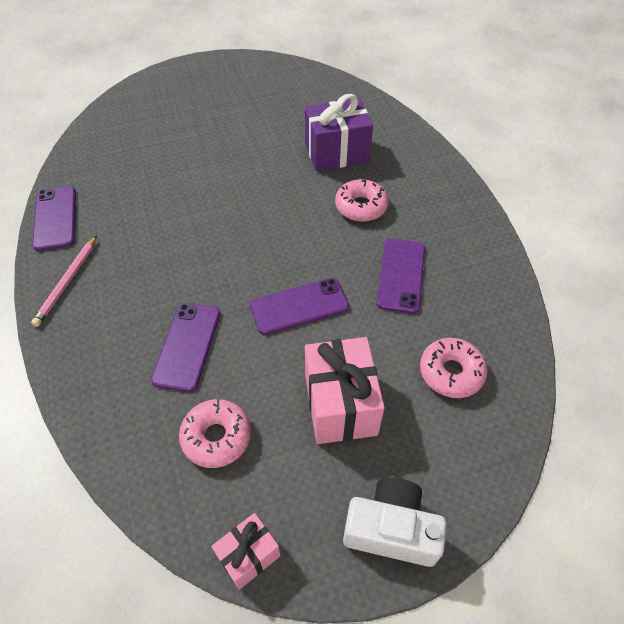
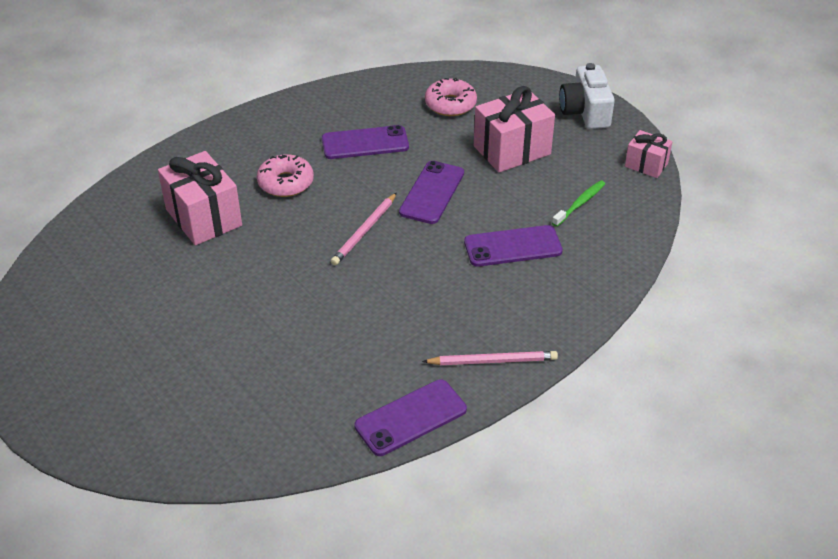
camera: 110 degrees left, 10 degrees down
(216, 437) = (580, 203): pink donut -> green toothbrush
(269, 243) = (364, 231): none -> pink pencil
(299, 306) = (432, 193): purple phone -> purple phone turned 60 degrees clockwise
(336, 153) = (203, 217): purple gift -> pink gift

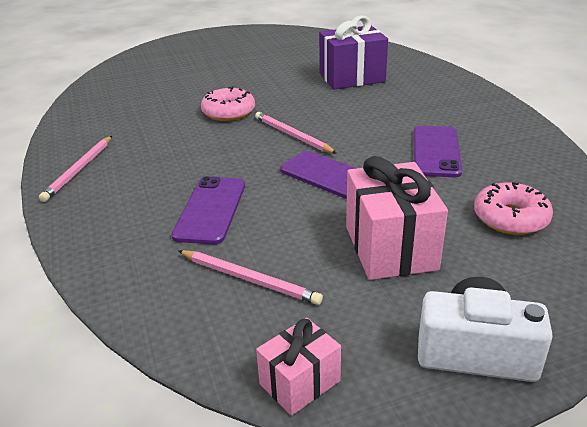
camera: 110 degrees right, 10 degrees down
(203, 217) = (352, 78): pink gift -> purple gift
(286, 183) = (383, 109): pink donut -> pink donut (228, 112)
(410, 417) = (69, 128): purple phone -> none
(580, 203) = (249, 279): green toothbrush -> pink pencil

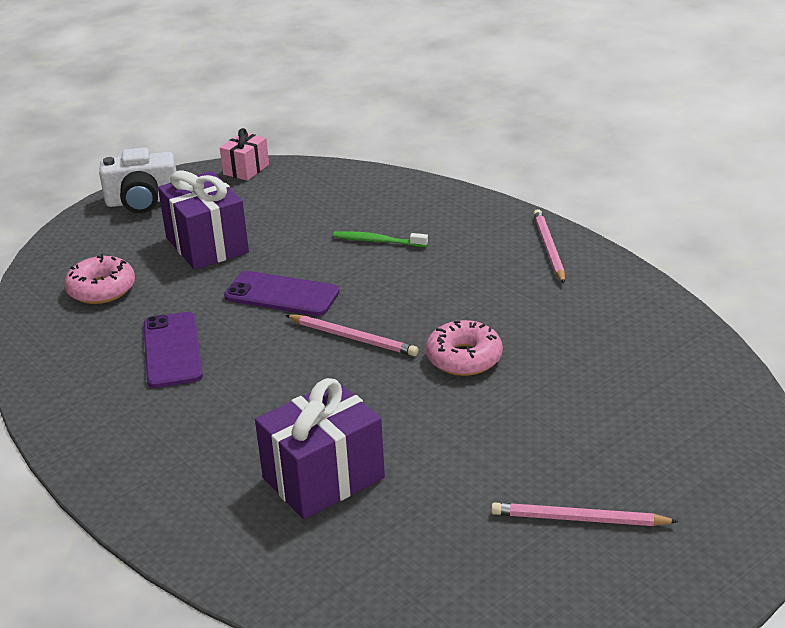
camera: 160 degrees right, 0 degrees up
(211, 210) = (377, 241): purple phone -> green toothbrush
(249, 279) = (307, 204): pink pencil -> pink pencil (579, 519)
(390, 247) = (207, 245): pink gift -> purple gift

